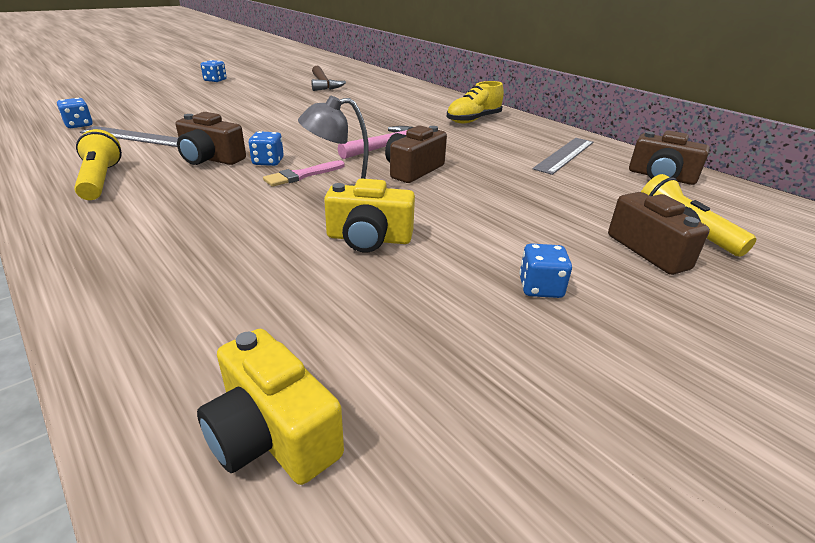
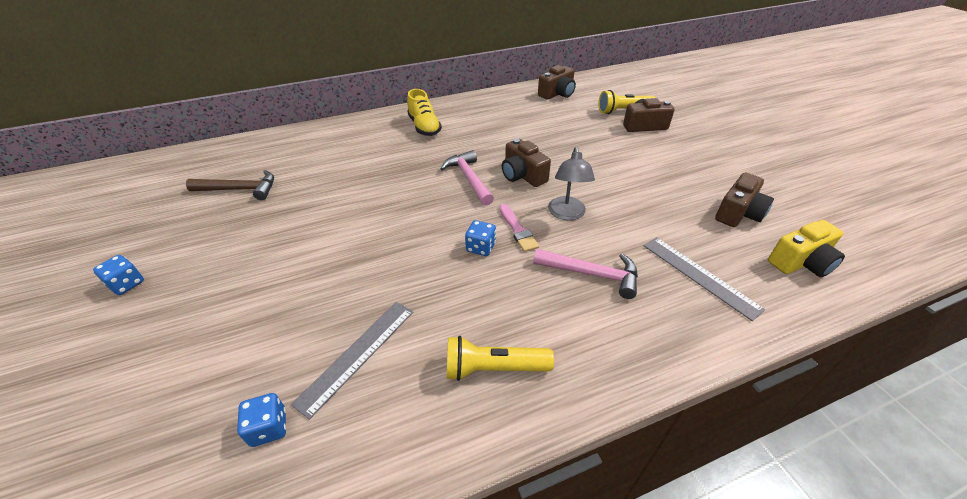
camera: 70 degrees left, 10 degrees up
(210, 159) = (460, 285): brown camera -> brown camera (738, 213)
(228, 218) = (591, 274): none -> pink hammer
(369, 238) = (628, 211): yellow camera -> none
(540, 288) = (680, 166): blue dice -> none
(565, 155) = (514, 111): grey ruler -> grey ruler (699, 275)

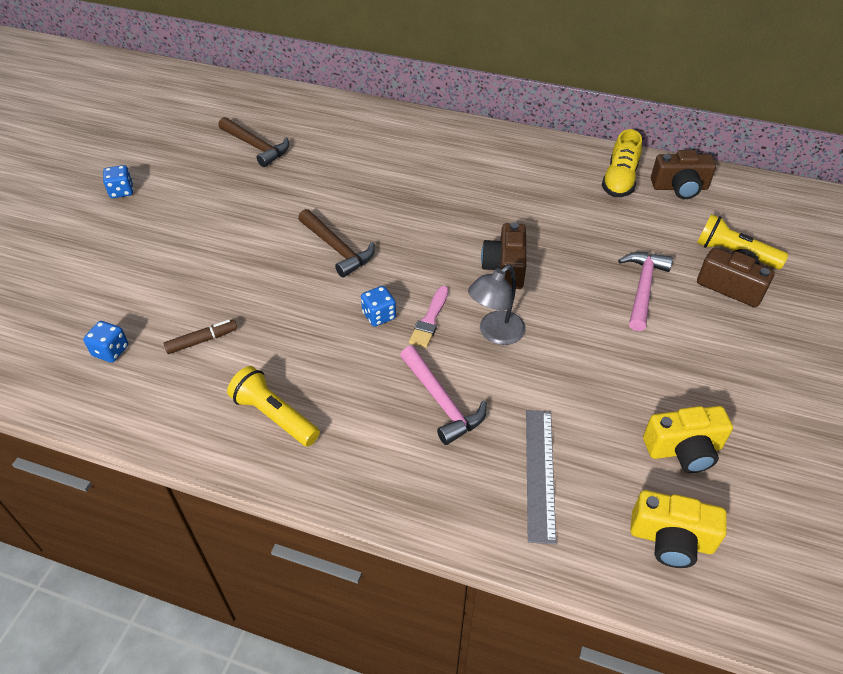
camera: 40 degrees right, 5 degrees up
(357, 355) = (202, 340): grey ruler -> brown marker
(394, 223) = (337, 249): none -> brown hammer
(424, 127) = (475, 158): yellow shoe -> yellow shoe (619, 180)
(469, 179) = (449, 242): pink hammer -> pink hammer (642, 288)
(738, 213) = (684, 450): brown camera -> yellow camera

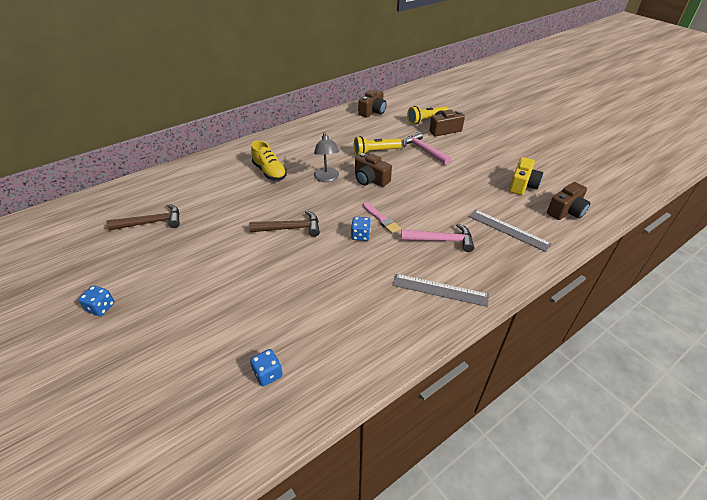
camera: 55 degrees left, 5 degrees down
(202, 340) = (306, 319): brown marker -> none
(274, 415) = (399, 309): yellow flashlight -> yellow flashlight (375, 152)
(340, 442) = (440, 290): none -> grey ruler
(495, 333) = (411, 203): grey lamp -> grey lamp (327, 178)
(619, 180) = (349, 122): yellow shoe -> yellow shoe (269, 172)
(671, 539) = (566, 211): yellow camera -> brown camera

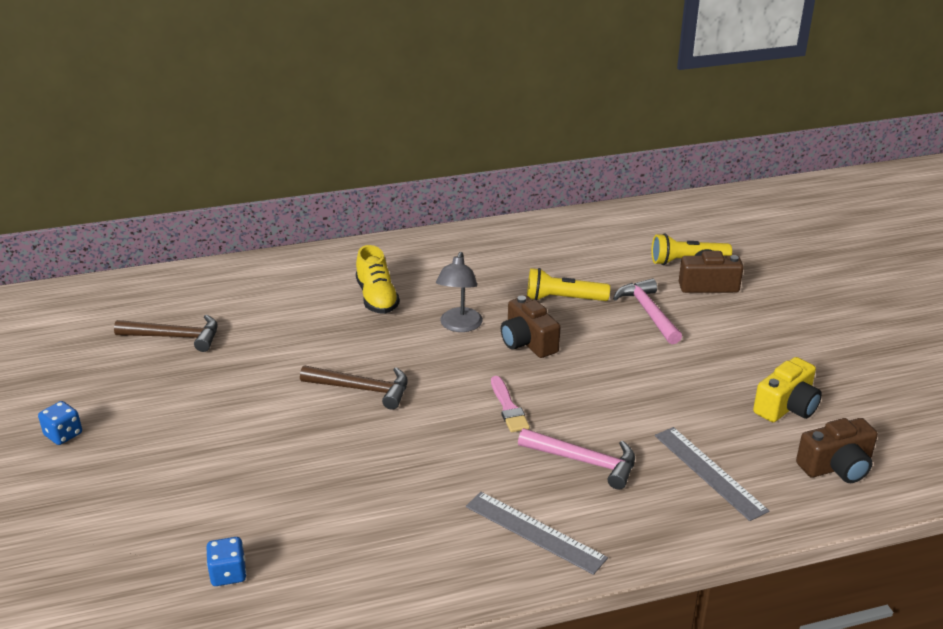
camera: 20 degrees right, 10 degrees down
(360, 235) = (461, 424): blue dice -> none
(373, 111) = (600, 230): brown camera -> none

